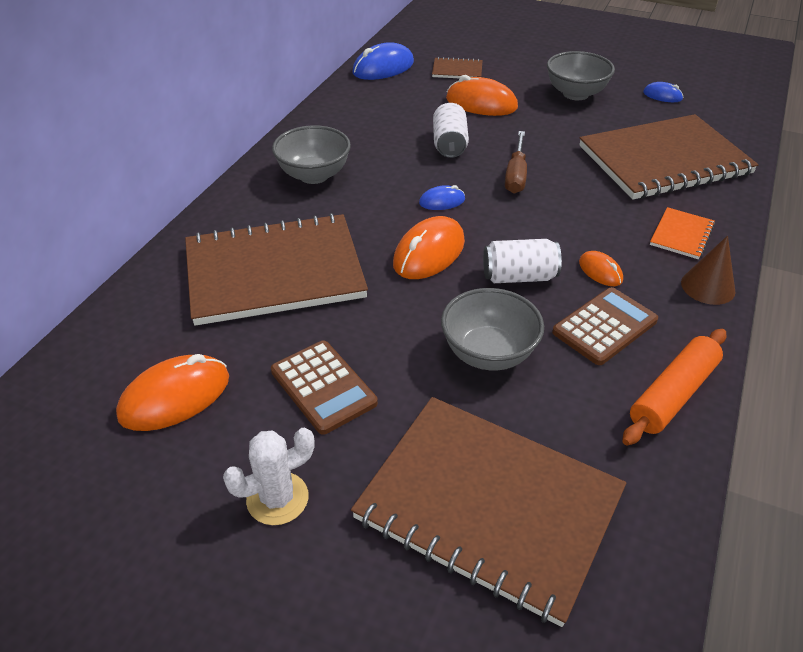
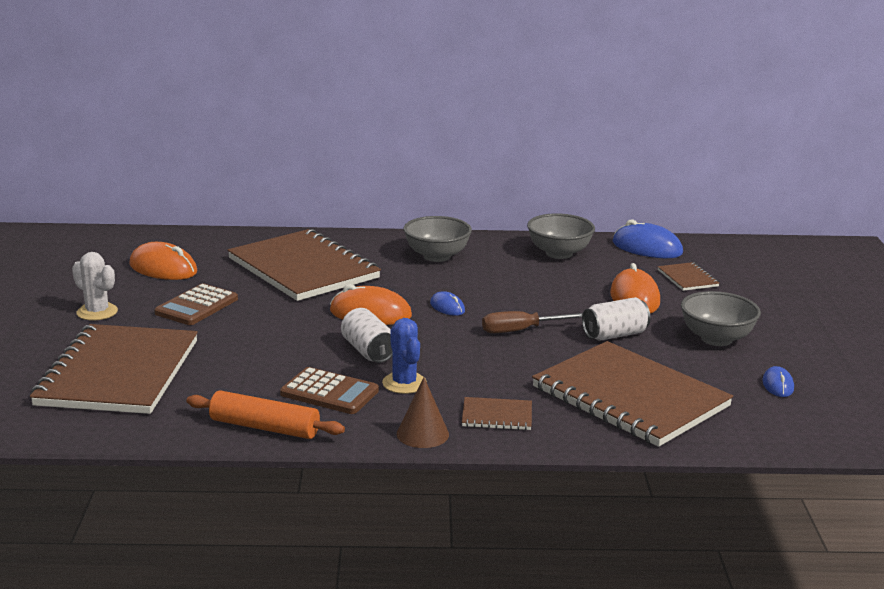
camera: 65 degrees right, 20 degrees down
(449, 144) = (542, 296): white can -> white can (614, 335)
(488, 353) = (265, 352): grey bowl -> grey bowl (559, 253)
(600, 271) = (404, 383): orange mouse -> blue cactus
(682, 235) = (497, 416): orange notebook -> brown notebook

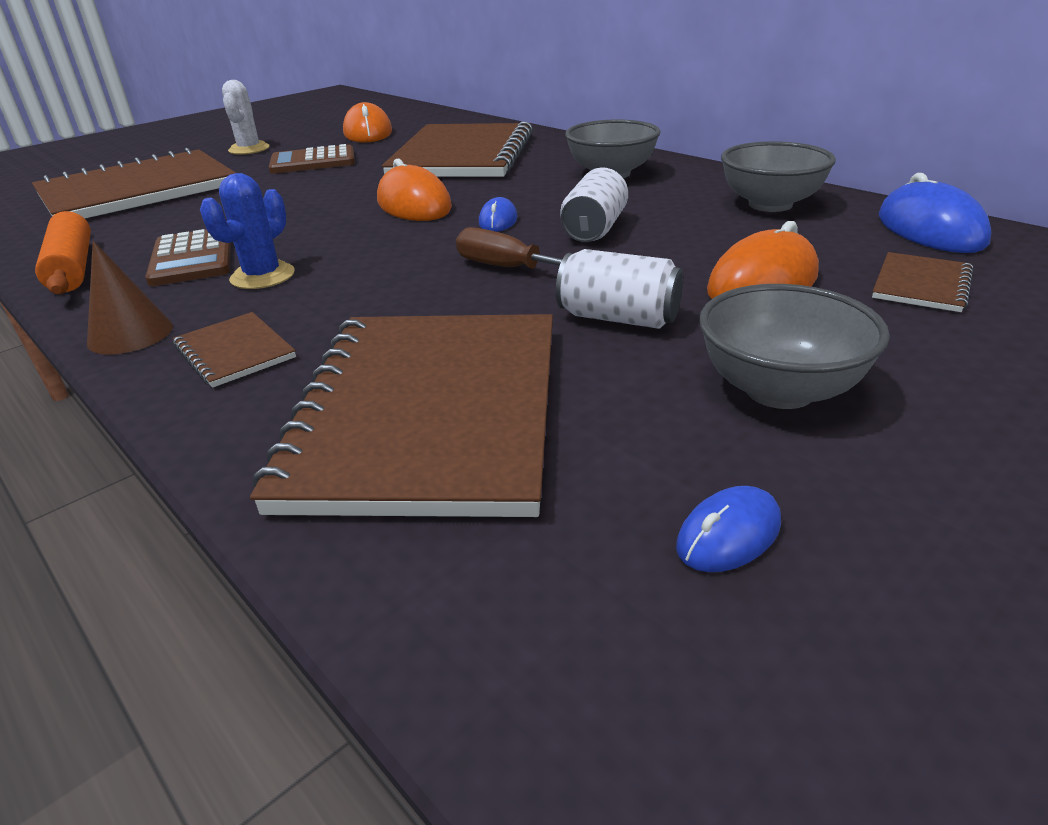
camera: 50 degrees right, 10 degrees up
(368, 351) = (321, 235): white can -> white can (594, 229)

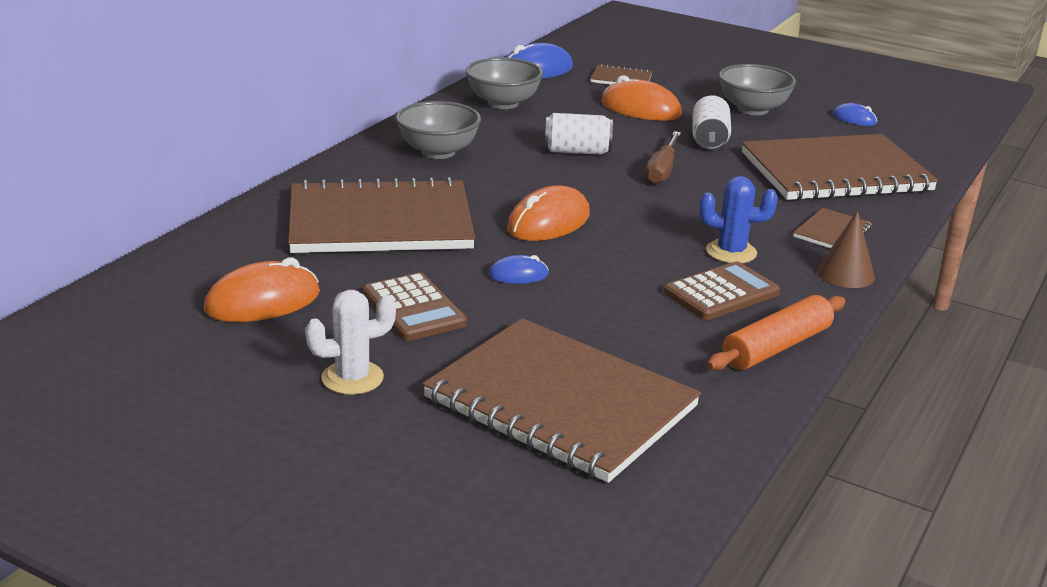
camera: 110 degrees left, 5 degrees down
(498, 221) = (573, 184): blue mouse -> blue mouse (518, 275)

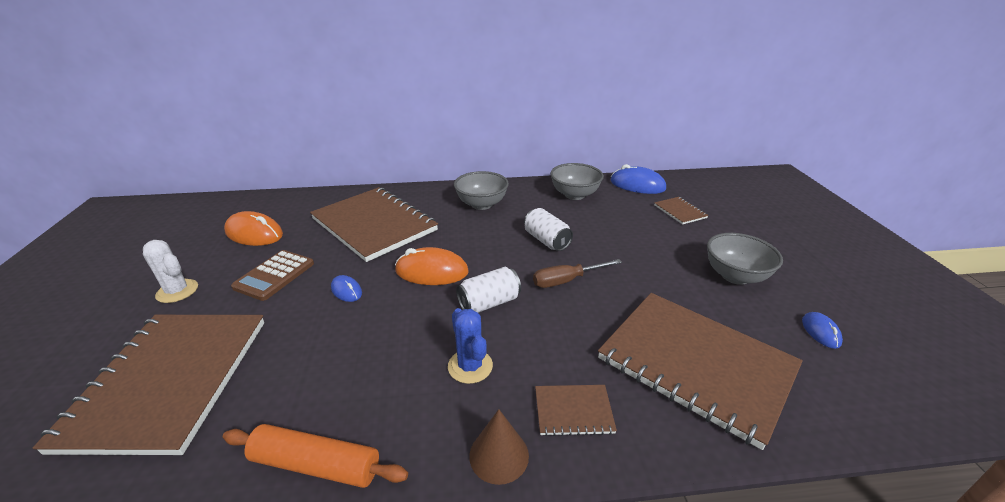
camera: 55 degrees right, 5 degrees up
(640, 109) = (648, 235): orange mouse -> none
(709, 139) = (648, 279): white can -> white can (489, 303)
(721, 293) = (393, 390): brown calculator -> none

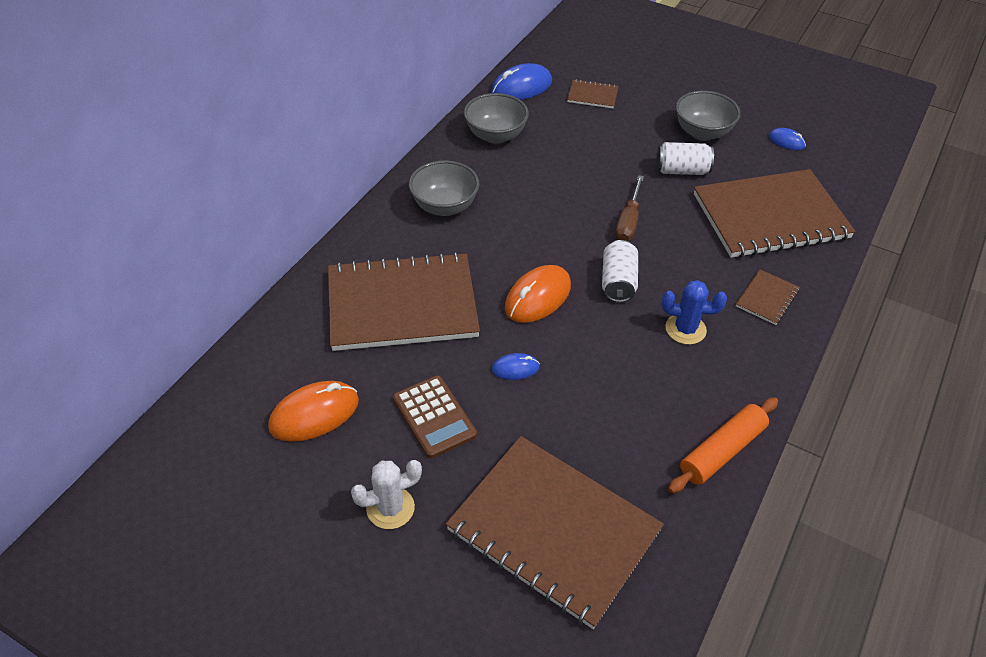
camera: 55 degrees left, 15 degrees up
(499, 455) = (777, 353): brown cone -> none
(546, 240) = (558, 199): white can -> white can (681, 170)

